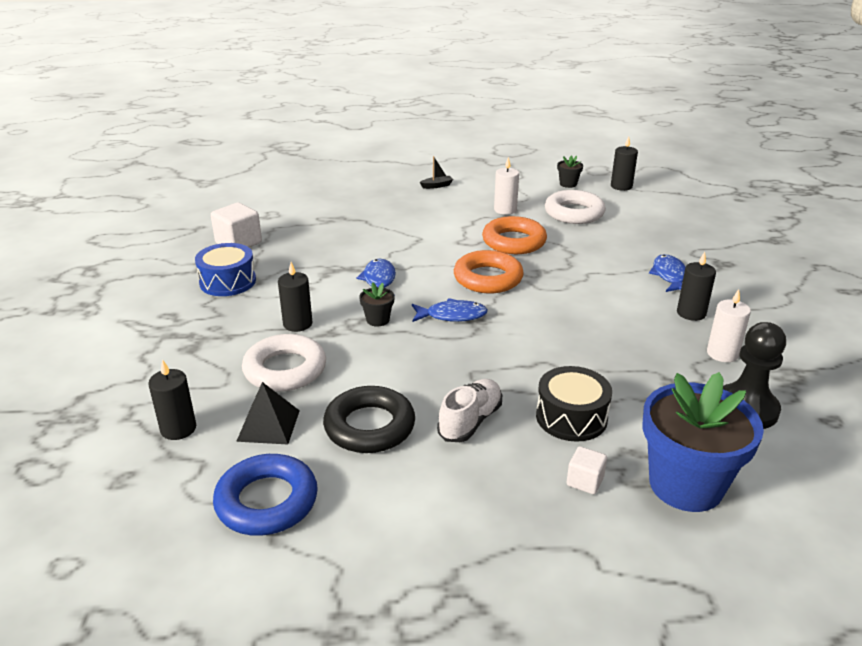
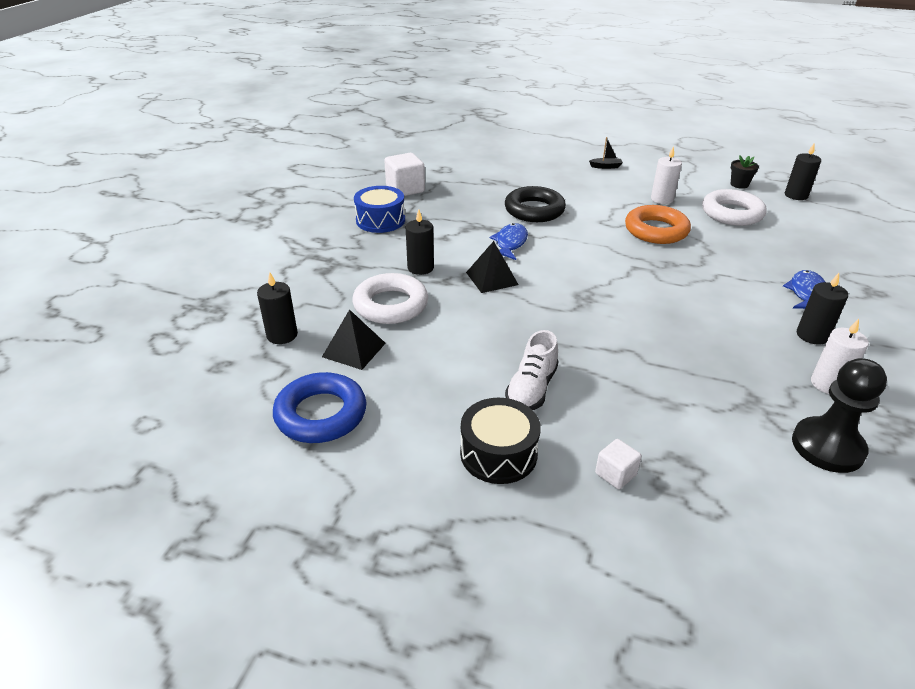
camera: 20 degrees right, 5 degrees up
(369, 426) = (438, 371): black ring -> black ring (534, 210)
(378, 320) = (491, 278): black flower pot -> black pyramid
(452, 315) = (562, 288): blue fish -> none
(470, 421) = (531, 389): white shoe -> white shoe turned 150 degrees clockwise
(488, 278) = (613, 260): orange ring -> none
(571, 417) = (632, 409): black drum -> black drum (498, 453)
(685, 485) = (720, 506): blue flower pot -> none

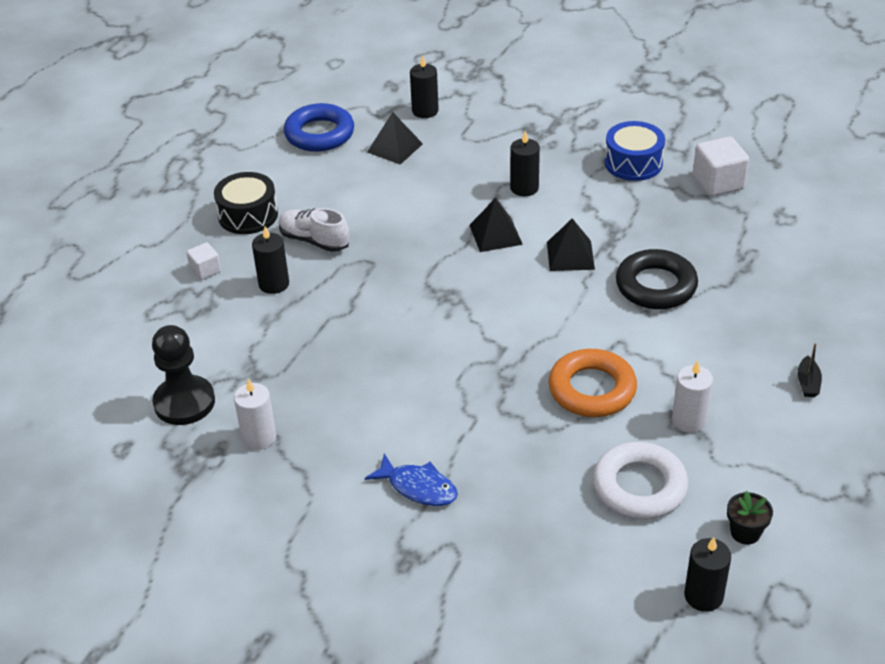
camera: 100 degrees right, 5 degrees up
(391, 305) = (458, 168): white ring -> none
(510, 243) = (570, 255): blue fish -> black pyramid
(812, 335) = (336, 458): black candle -> black candle (274, 284)

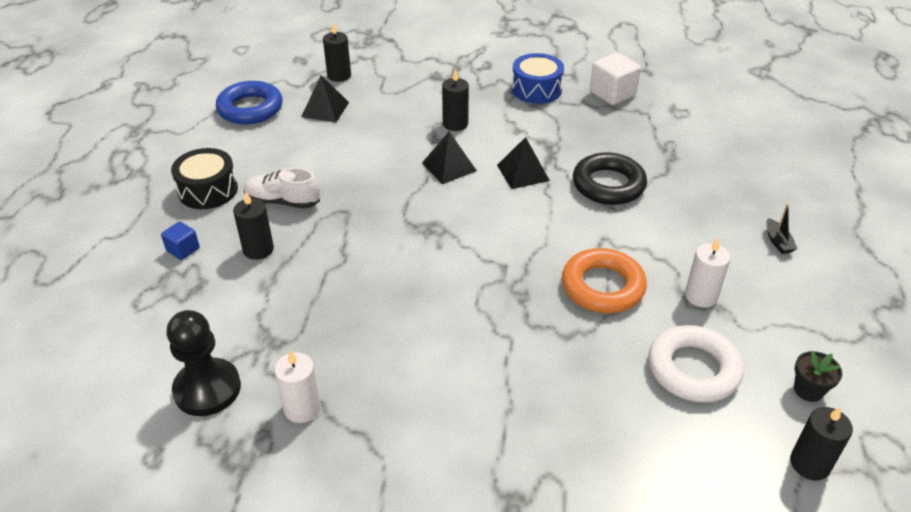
camera: 20 degrees left, 0 degrees up
(205, 270) = (183, 250): white cube -> blue cube
(418, 487) = (488, 421): blue fish -> none

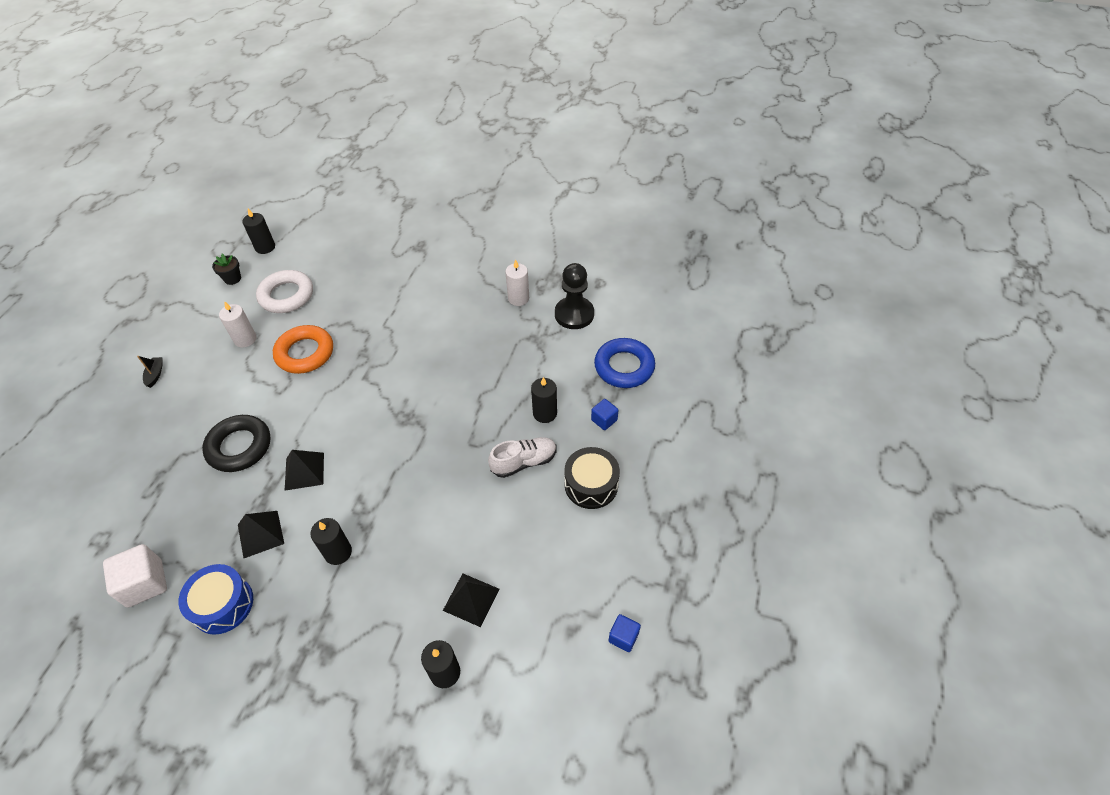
camera: 170 degrees left, 10 degrees up
(194, 102) = (623, 637): none -> blue cube
(250, 108) = (556, 613): blue ring -> blue ring (624, 367)
(282, 202) = (524, 462): white shoe -> white shoe turned 45 degrees counterclockwise
(449, 167) = (367, 488): black pyramid -> black pyramid (260, 534)

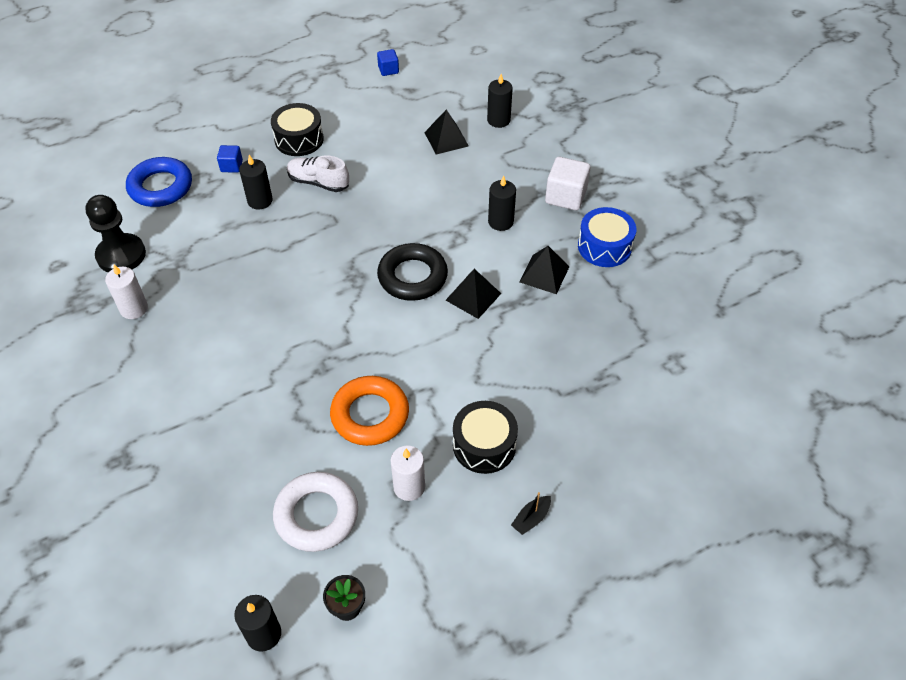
camera: 135 degrees left, 0 degrees up
(145, 583) = (653, 301): white cube -> white cube (565, 196)
(215, 388) = (484, 445): none -> black drum
(239, 447) = (507, 360): black ring -> black ring (412, 277)

